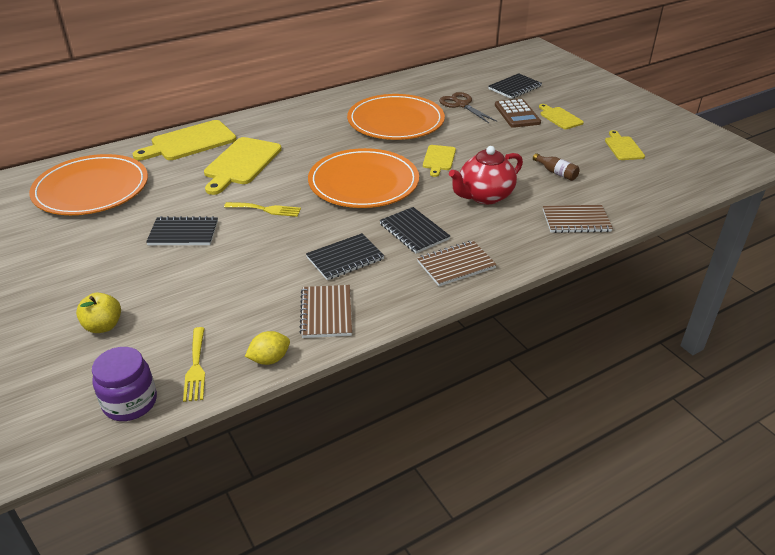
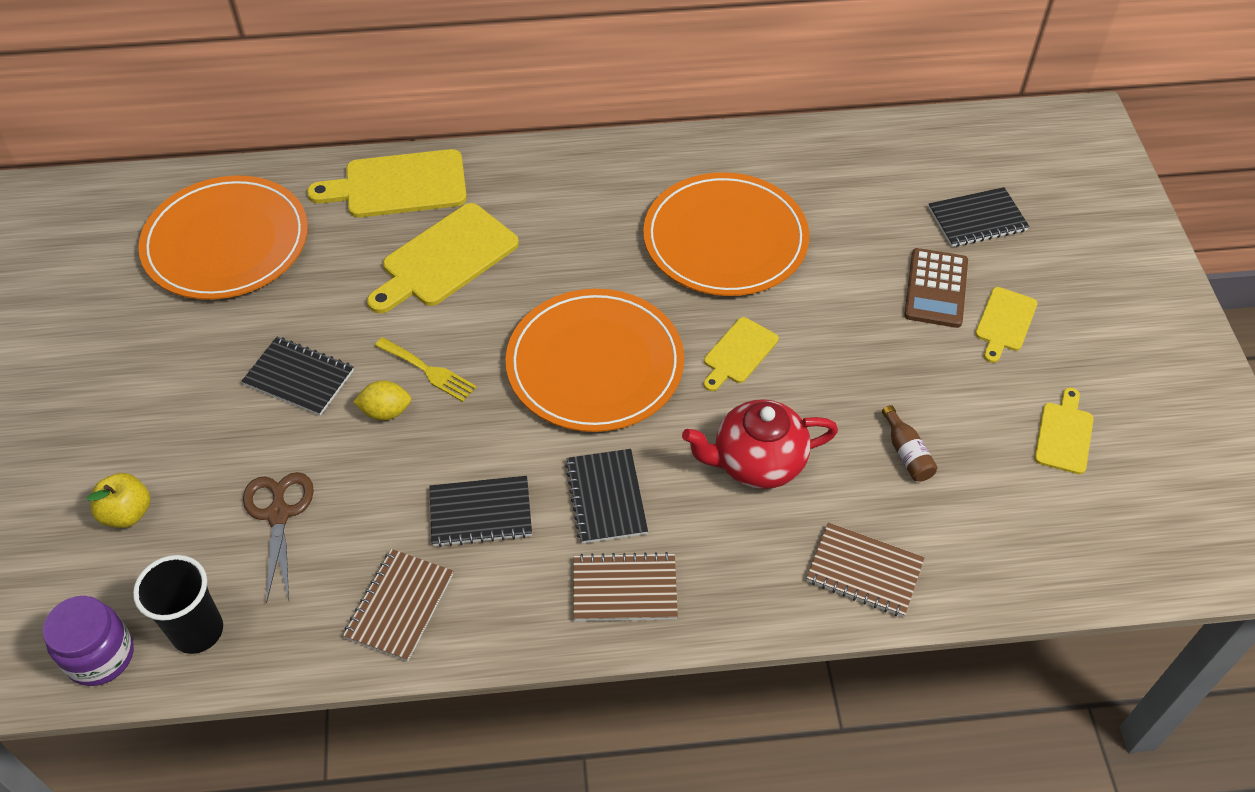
camera: 25 degrees right, 15 degrees up
(196, 367) = (197, 631): yellow fork -> black cup
(269, 359) = (288, 657): yellow lemon -> yellow lemon (386, 411)
(461, 105) = (857, 234): brown scissors -> brown scissors (279, 514)
(559, 117) = (1004, 322): yellow cutting board -> yellow cutting board turned 150 degrees counterclockwise

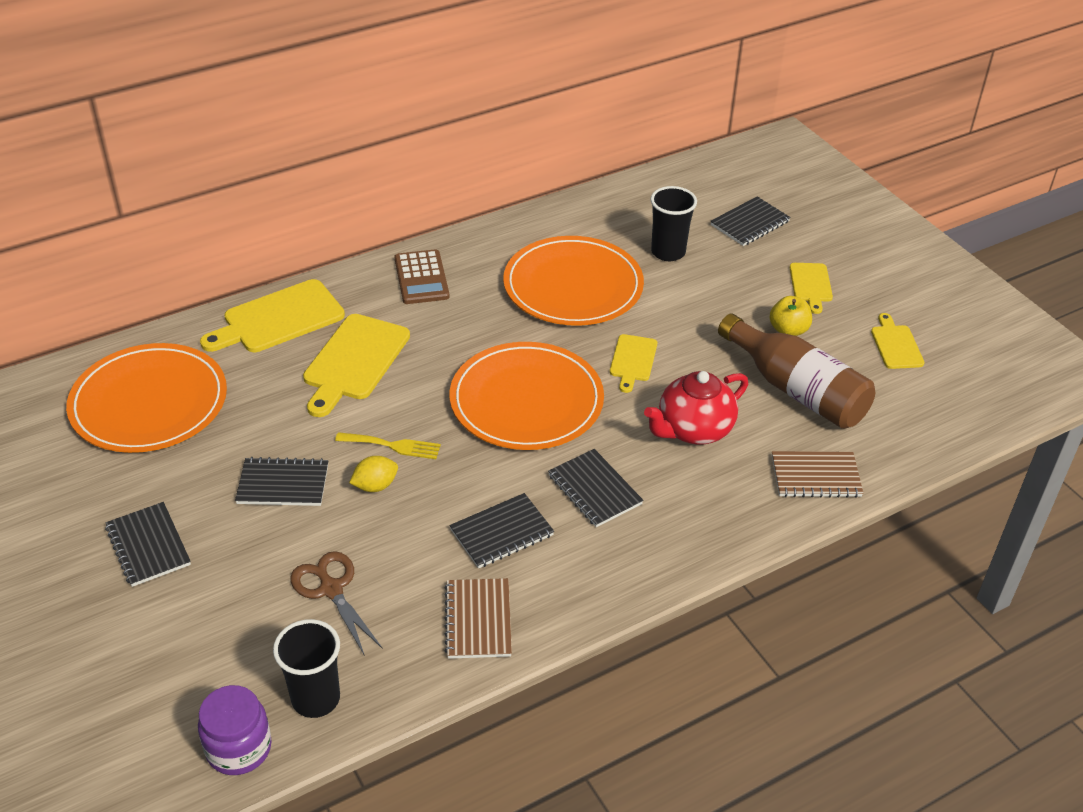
camera: 25 degrees left, 10 degrees down
(127, 513) = (192, 633): yellow apple -> yellow apple (788, 330)
(140, 402) = (148, 546): none -> black notebook
(624, 589) = (649, 547): brown notebook -> none
(857, 229) = (668, 252): none -> black cup
(907, 453) = (796, 390): brown bottle -> brown bottle, size x2.48
(936, 288) = (749, 276): brown calculator -> brown calculator (421, 278)

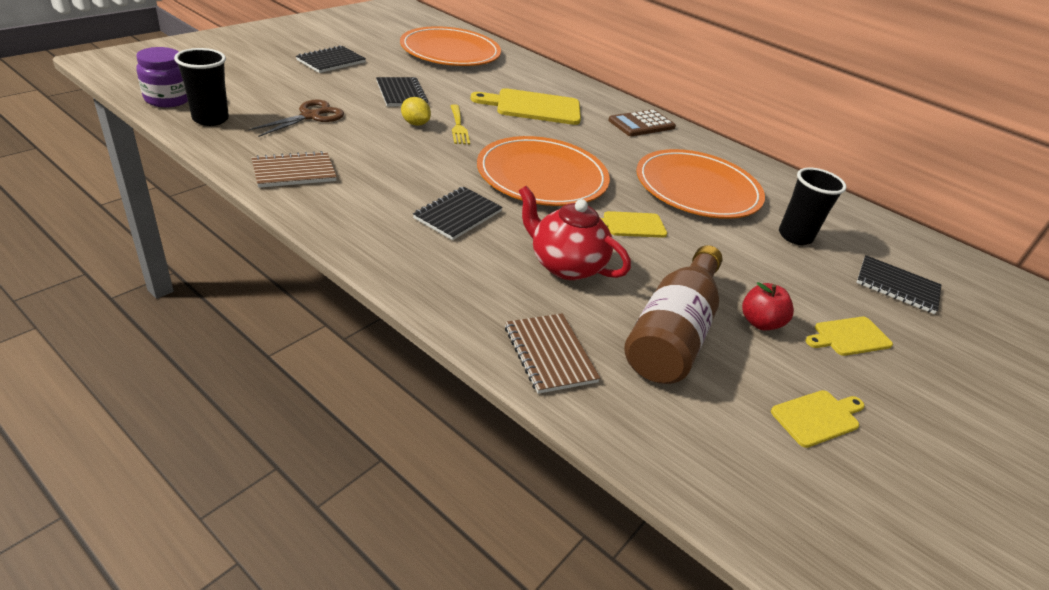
camera: 65 degrees right, 5 degrees down
(278, 319) = (554, 80): yellow cutting board -> none
(502, 533) = (389, 175): black notebook -> none
(788, 330) = (760, 322): yellow apple -> red apple

